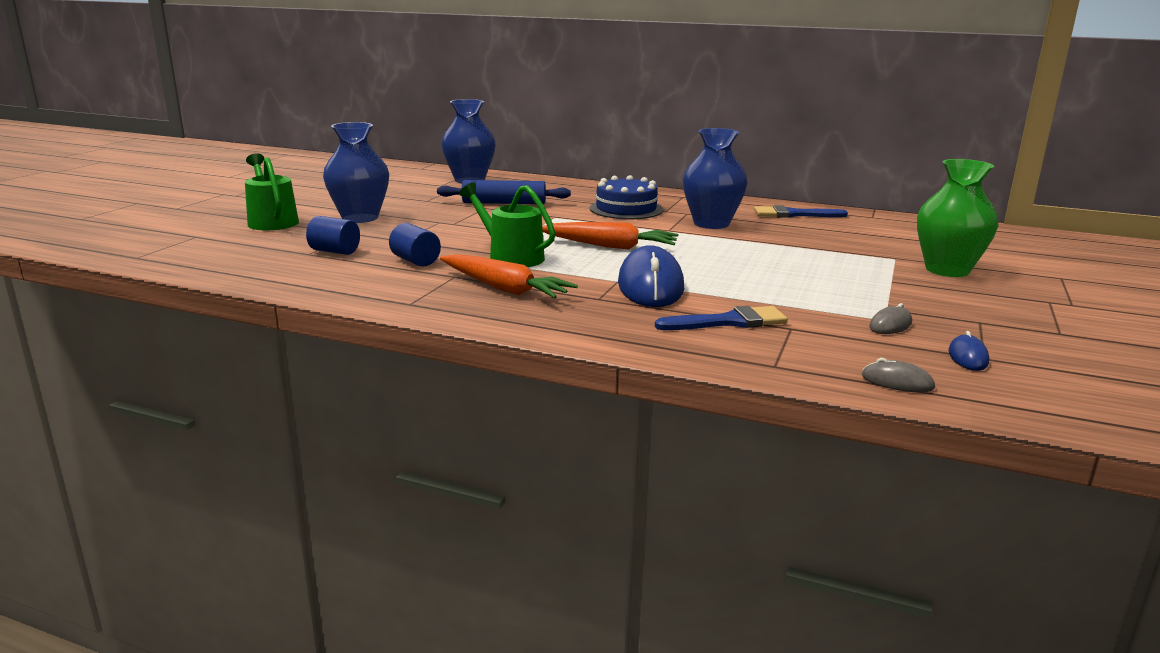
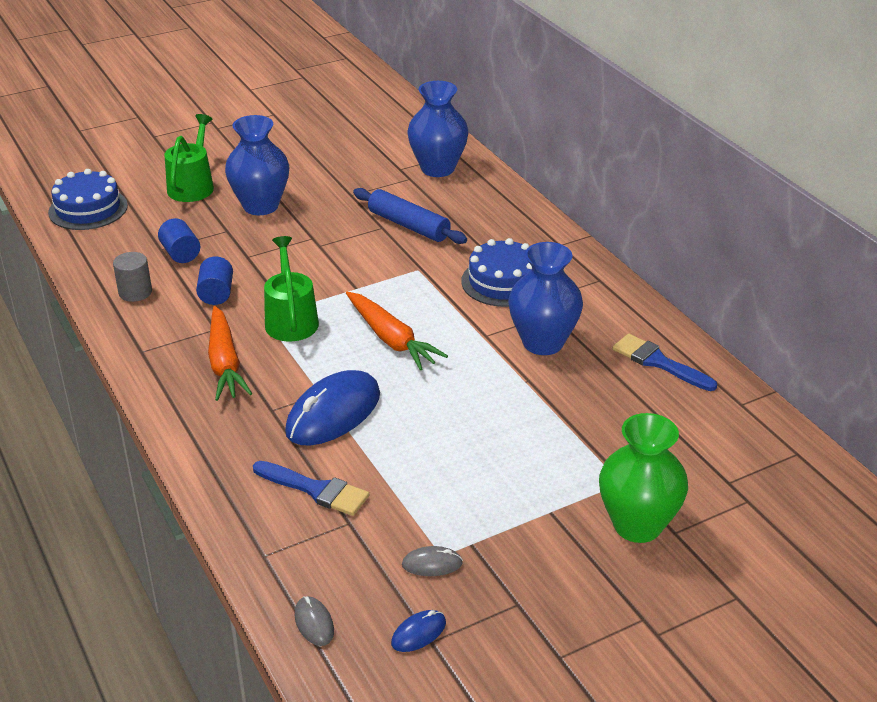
camera: 40 degrees right, 15 degrees up
(181, 251) = (88, 209): none -> blue cake
(332, 278) = (135, 292): none -> grey cylinder

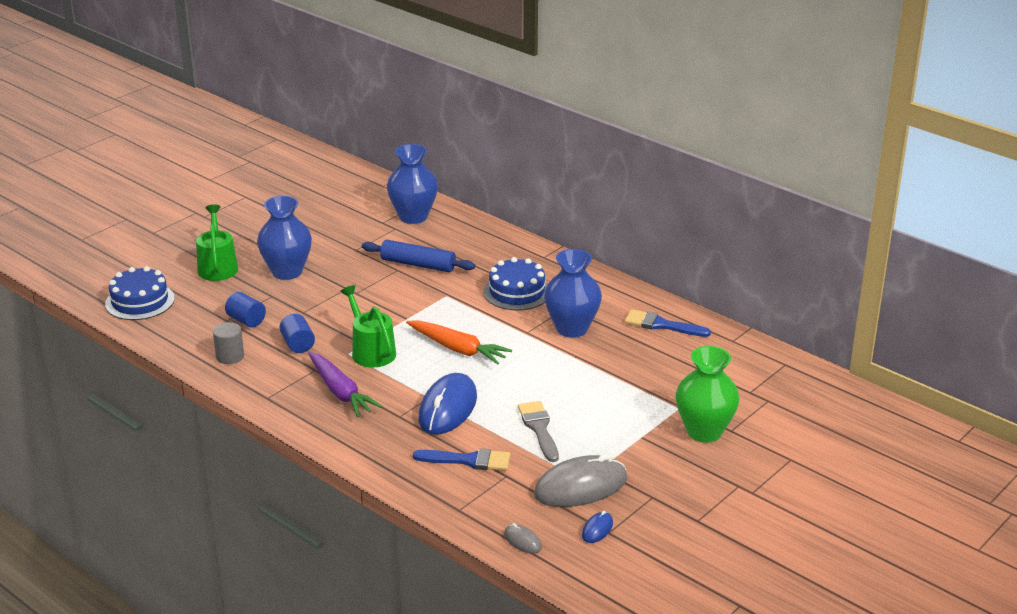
camera: 20 degrees left, 5 degrees down
(225, 363) = (340, 392): orange carrot -> purple carrot
(427, 467) = (539, 428): none -> grey brush
(432, 564) = (580, 487): grey mouse -> grey mouse, size x2.23

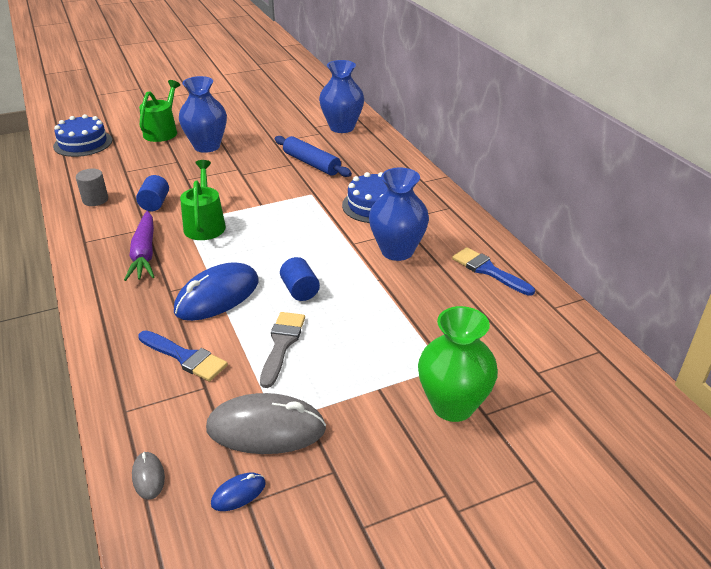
camera: 25 degrees right, 5 degrees up
(246, 320) = (138, 175): blue cylinder -> blue cylinder (300, 290)
(458, 349) = (278, 242): orange carrot -> none

